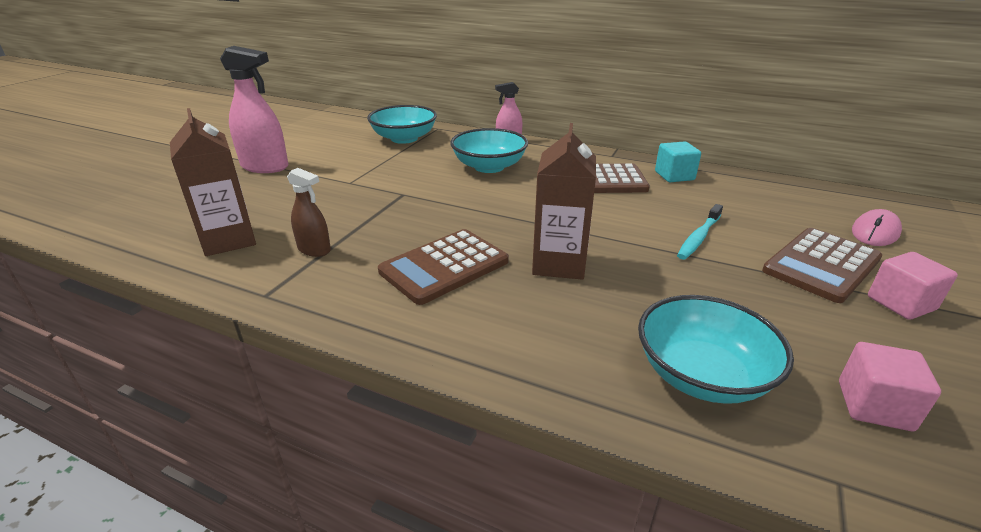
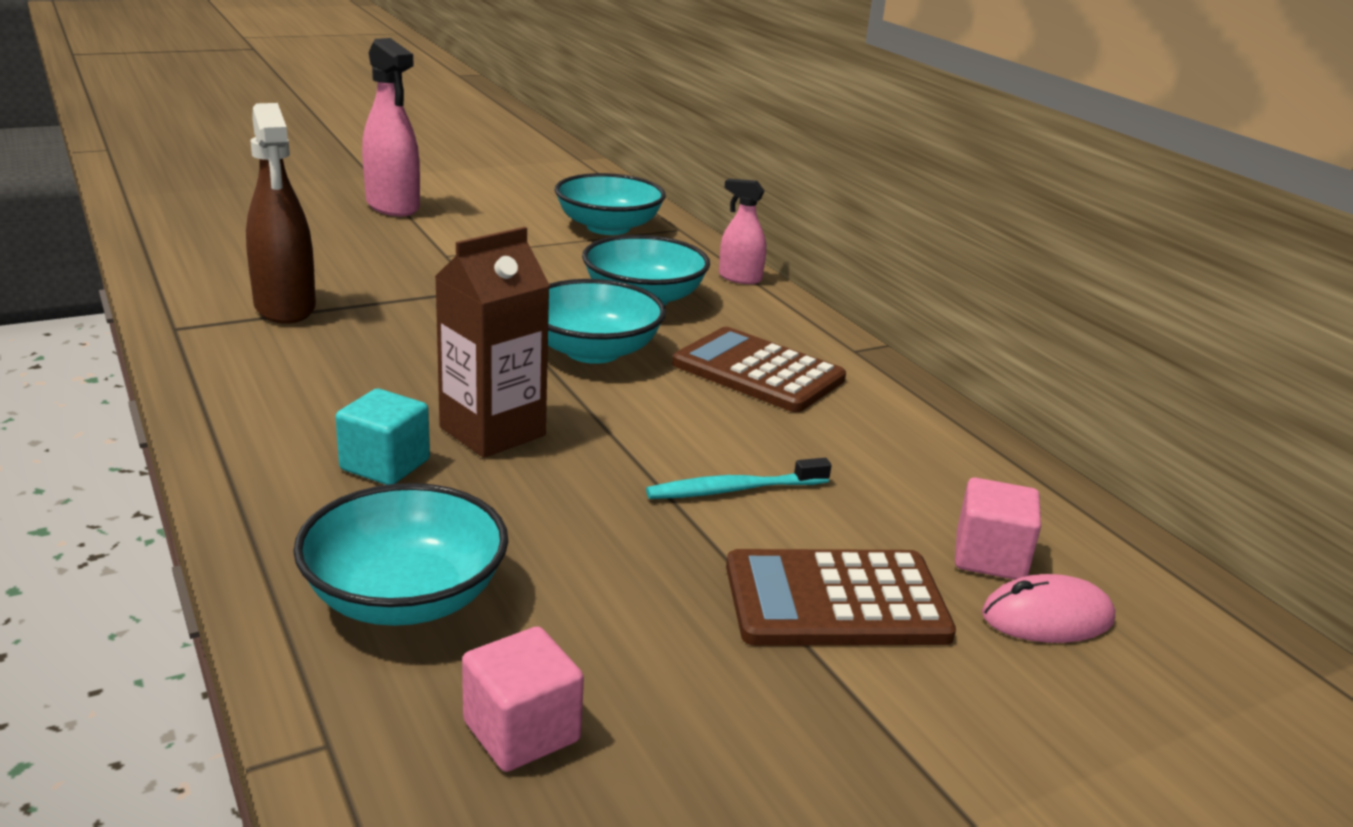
camera: 35 degrees right, 5 degrees down
(228, 240) = (232, 266): brown carton -> none
(314, 250) = (285, 307): brown spray bottle -> brown spray bottle, size x1.76
(444, 266) = (370, 378): brown calculator -> none
(519, 201) = (593, 351): none -> turquoise bowl
(674, 176) = (889, 411): turquoise cube -> turquoise cube (385, 465)
(901, 303) = (839, 693): pink cube -> pink cube (990, 557)

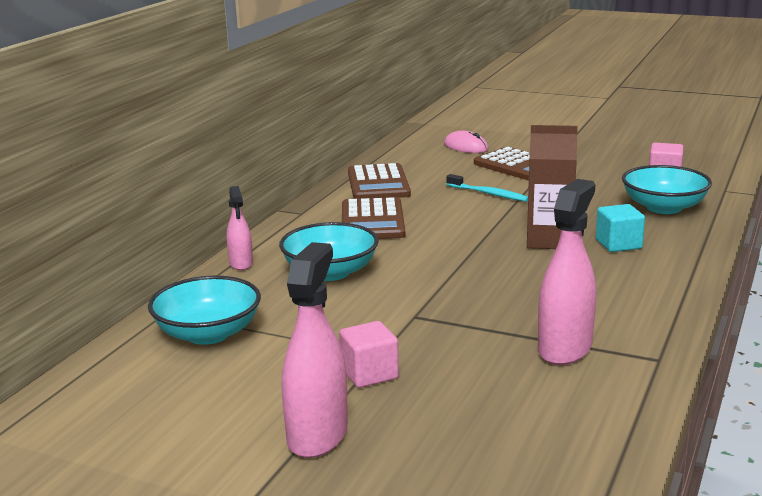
camera: 125 degrees left, 5 degrees down
(285, 307) = (565, 349): brown spray bottle -> pink spray bottle
(593, 351) = (428, 256): turquoise bowl -> none
(911, 437) = (378, 184): none -> brown calculator
(990, 557) = (446, 157): pink cube -> pink cube (369, 374)

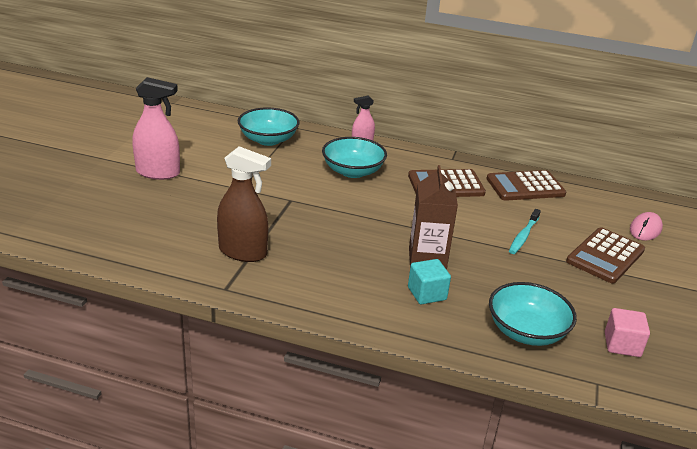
camera: 80 degrees right, 10 degrees up
(369, 374) = (218, 185): pink cube -> none
(565, 349) = (243, 252): pink spray bottle -> brown spray bottle

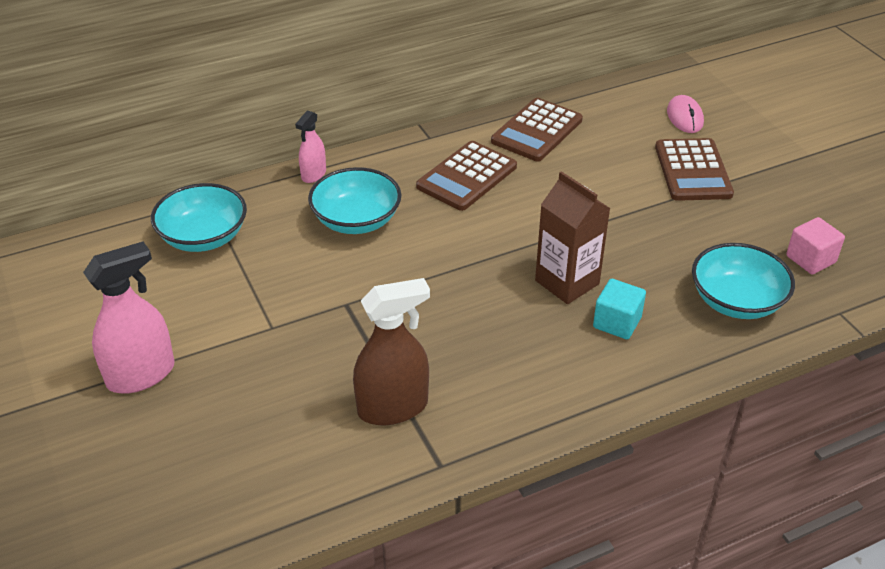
camera: 40 degrees left, 10 degrees up
(523, 236) = (607, 194): turquoise toothbrush -> none

